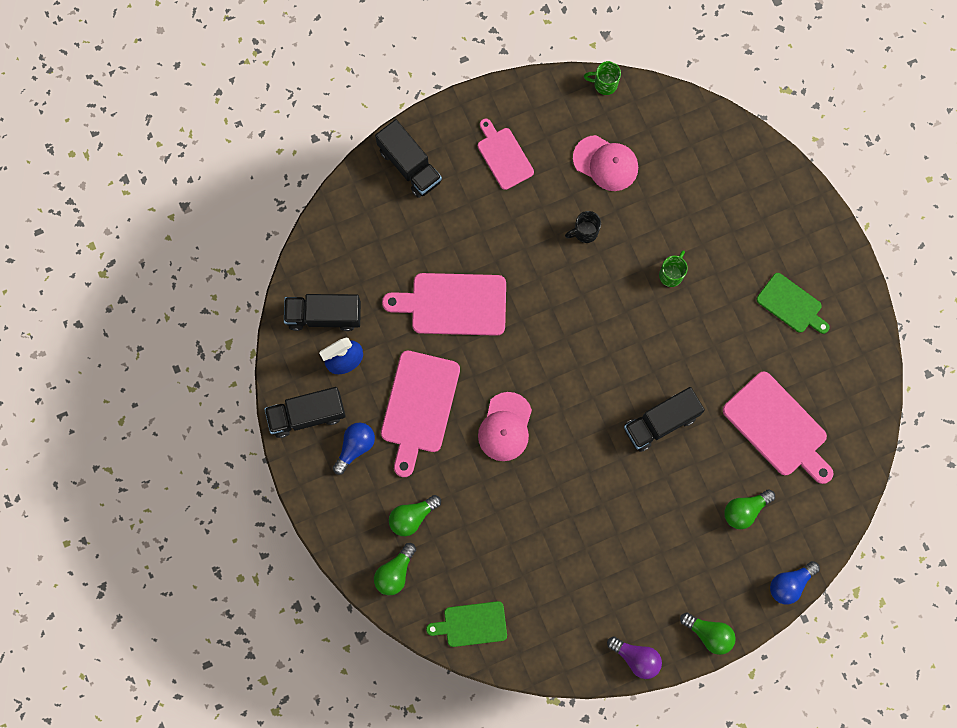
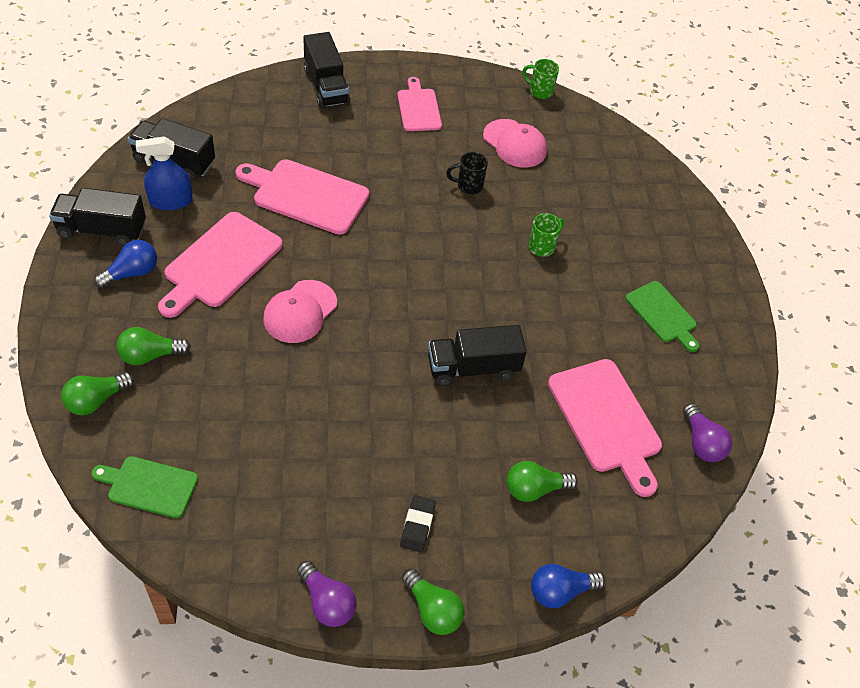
camera: 15 degrees right, 25 degrees down
(673, 575) = (417, 525): none -> black eraser
(855, 417) = (702, 443): none -> purple light bulb

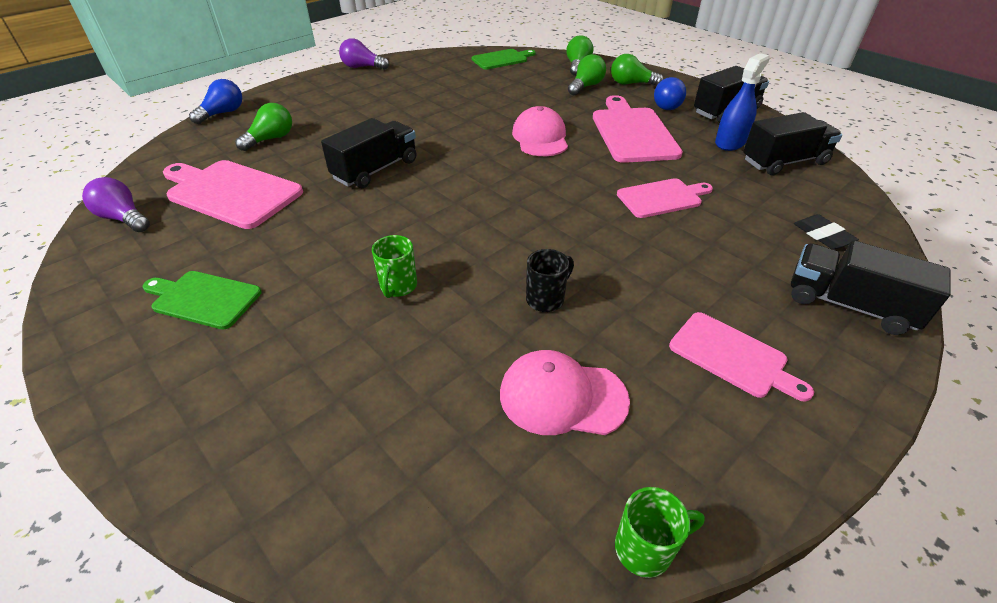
camera: 145 degrees right, 10 degrees down
(306, 195) = (662, 198): pink cutting board -> pink cutting board, size x0.62
(417, 525) = (339, 100): black eraser -> black eraser (822, 235)
(433, 610) = (301, 83): green light bulb -> green light bulb (631, 84)

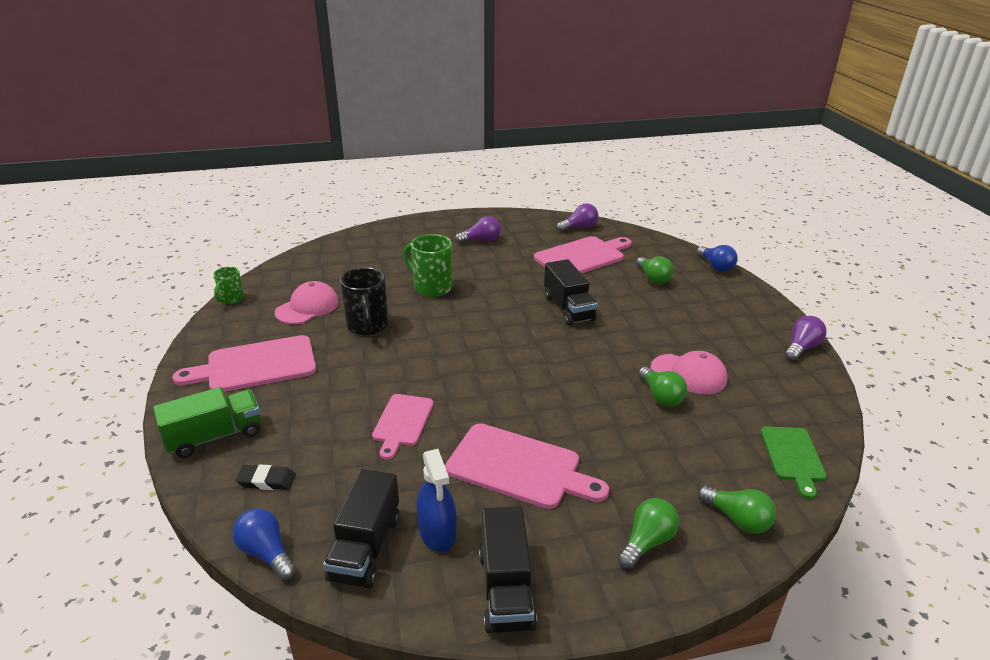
camera: 120 degrees right, 10 degrees down
(203, 299) = (481, 240): green cutting board -> purple light bulb
(398, 287) = (431, 287): green mug -> green mug, size x1.71
(540, 138) = (557, 401): pink cap -> pink cap (689, 374)
(546, 299) = (367, 326): black mug -> black mug, size x1.71
(586, 86) = (661, 492): green light bulb -> green light bulb (660, 396)
(667, 105) = (562, 538): blue light bulb -> blue light bulb (266, 553)
(732, 356) = (256, 365): pink cutting board -> pink cutting board, size x1.61
(849, 305) = (215, 436): black truck -> green truck

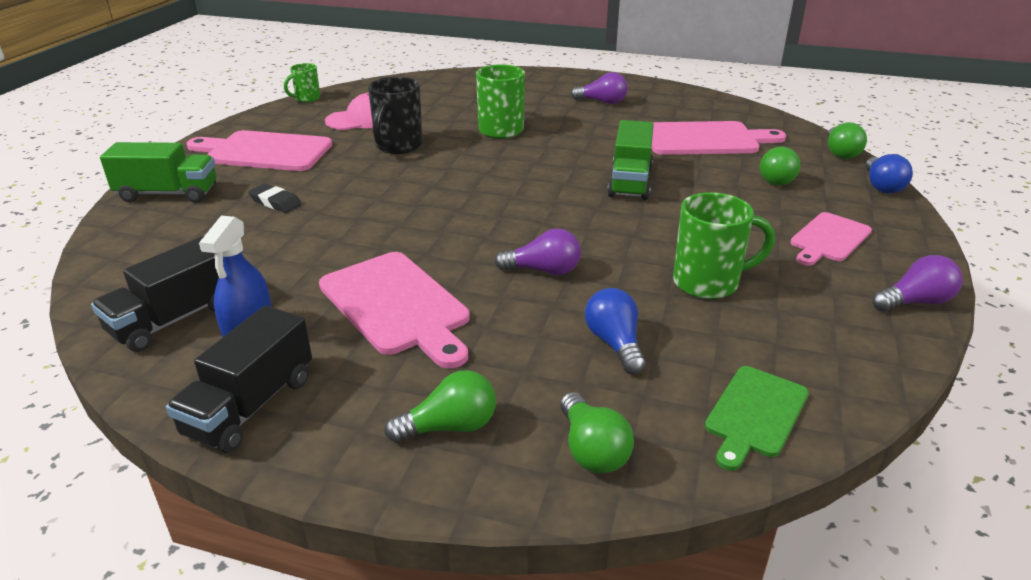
camera: 30 degrees right, 0 degrees up
(266, 553) = (95, 292): blue light bulb -> blue light bulb (614, 343)
(267, 481) = (164, 239): black eraser -> black eraser (275, 202)
(402, 422) = (332, 231): pink cutting board -> pink cutting board (829, 239)
(568, 308) = (630, 182): black truck -> green truck
(579, 227) = (734, 112): purple light bulb -> purple light bulb (543, 271)
(660, 396) = (643, 293): green light bulb -> green light bulb (840, 153)
(689, 374) = (708, 283): pink cap -> green mug

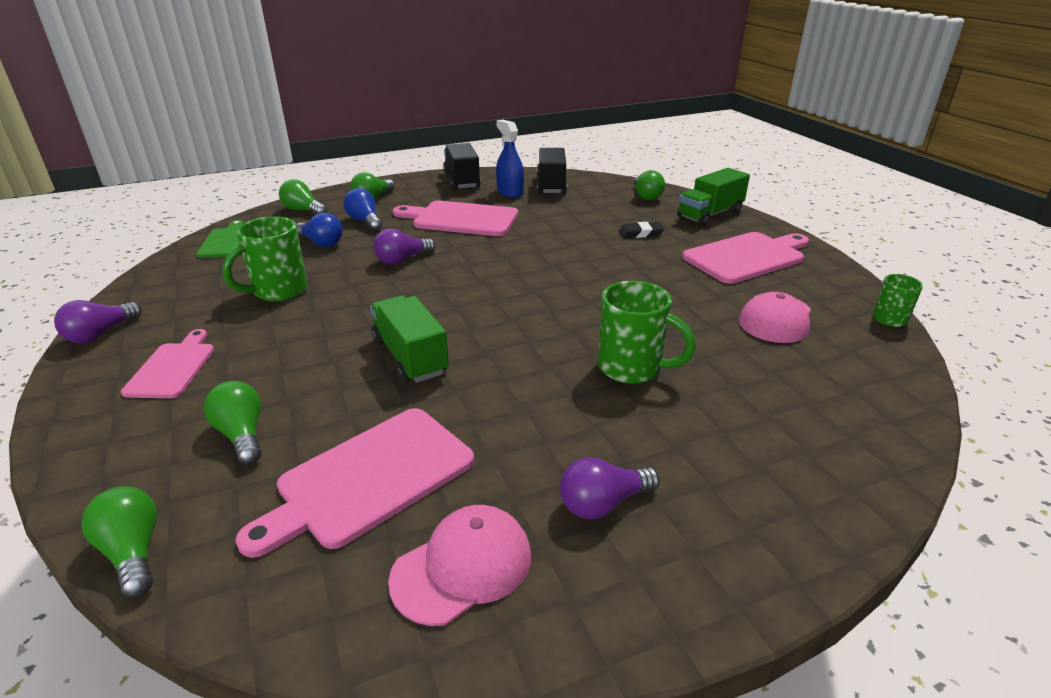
camera: 140 degrees right, 0 degrees up
(142, 243) = (646, 196): none -> green light bulb
(398, 146) = (673, 303): black mug -> none
(683, 107) = (462, 567): none -> pink cap
(882, 186) = (80, 486): blue light bulb -> blue light bulb (365, 221)

